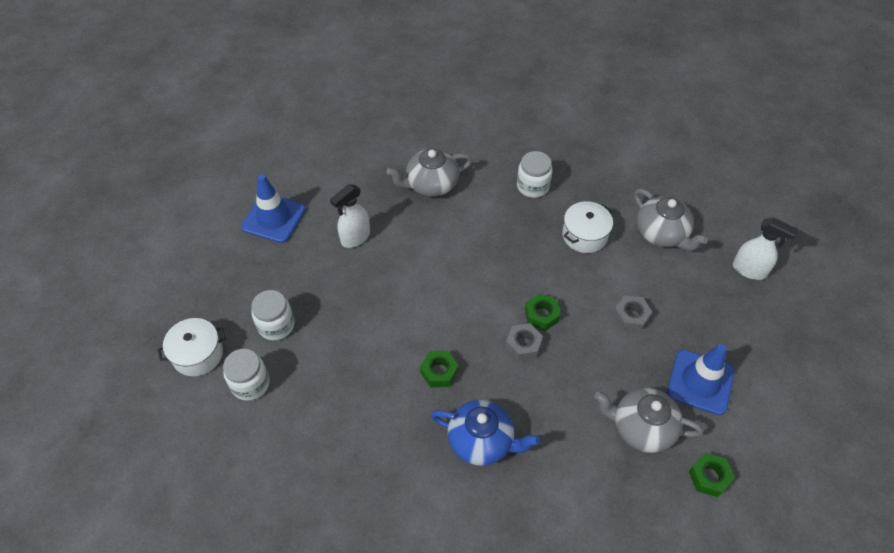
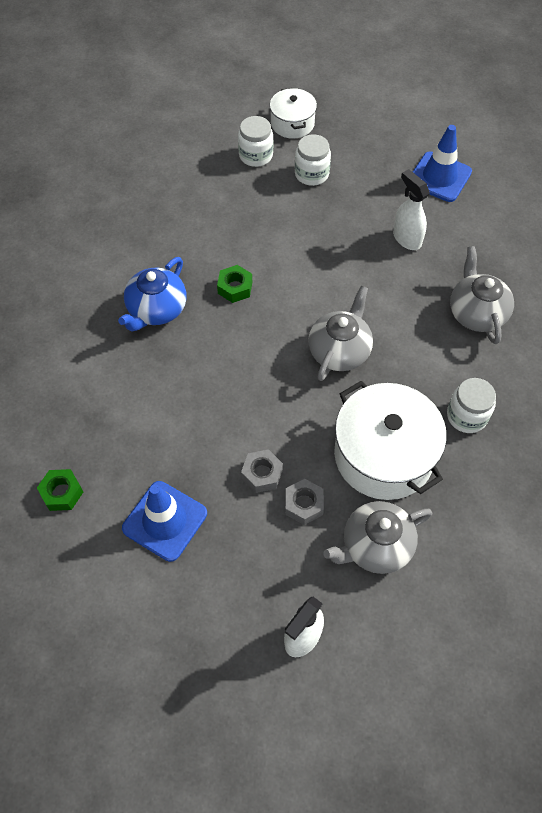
camera: 100 degrees right, 5 degrees up
(523, 345) = (248, 362): grey nut -> grey nut (304, 504)
(541, 315) = (281, 386): green nut -> none
(584, 235) = (383, 455): white pot -> white pot, size x1.78
(641, 427) = (130, 446): grey teapot -> grey teapot (339, 350)

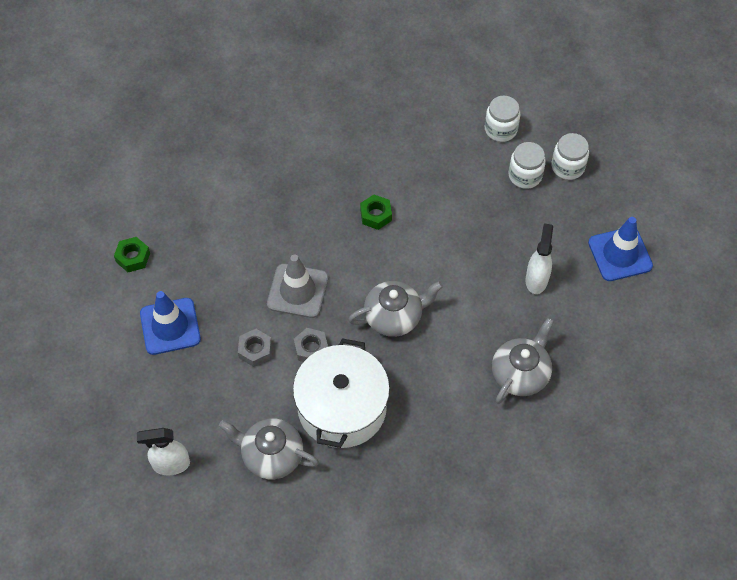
camera: 45 degrees right, 0 degrees up
(156, 310) = (309, 188): blue teapot -> none
(241, 396) = (297, 291): none -> grey traffic cone
(292, 123) = (557, 125): white pot -> none
(304, 504) = (258, 391): grey nut -> grey nut (311, 349)
(466, 416) = (426, 433): white jar -> white jar (567, 167)

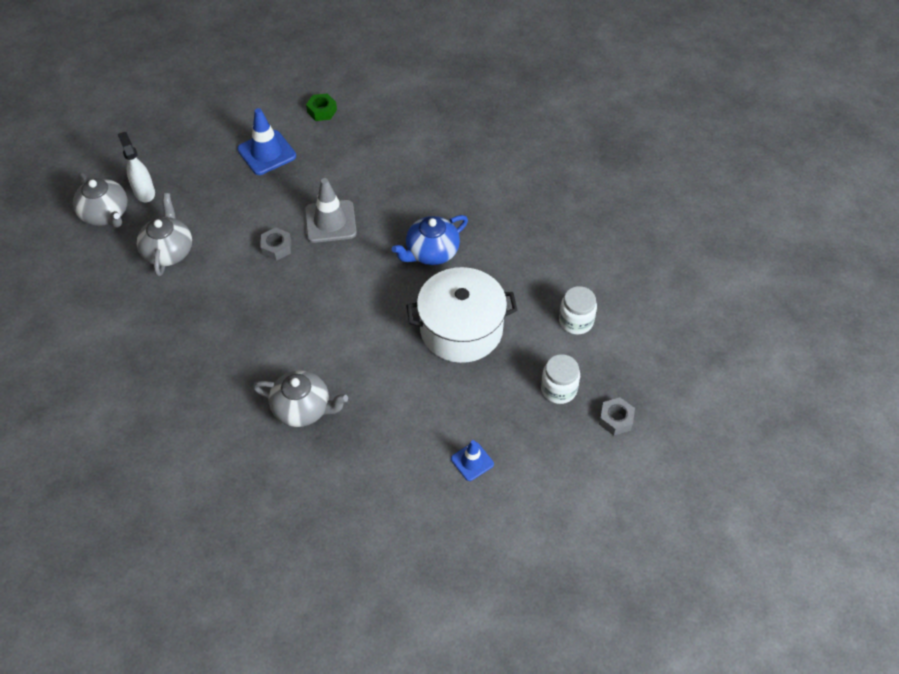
camera: 70 degrees right, 5 degrees down
(255, 350) = (262, 211): grey nut -> grey nut (616, 419)
(342, 407) = (226, 284): white pot -> white pot (461, 329)
(376, 215) = (431, 252): green nut -> blue teapot
(394, 316) = (329, 296): grey teapot -> grey teapot (106, 214)
(525, 175) = (530, 355): white jar -> none
(536, 279) = (412, 395): white spray bottle -> none
(620, 254) = (472, 461): blue traffic cone -> blue traffic cone, size x0.58

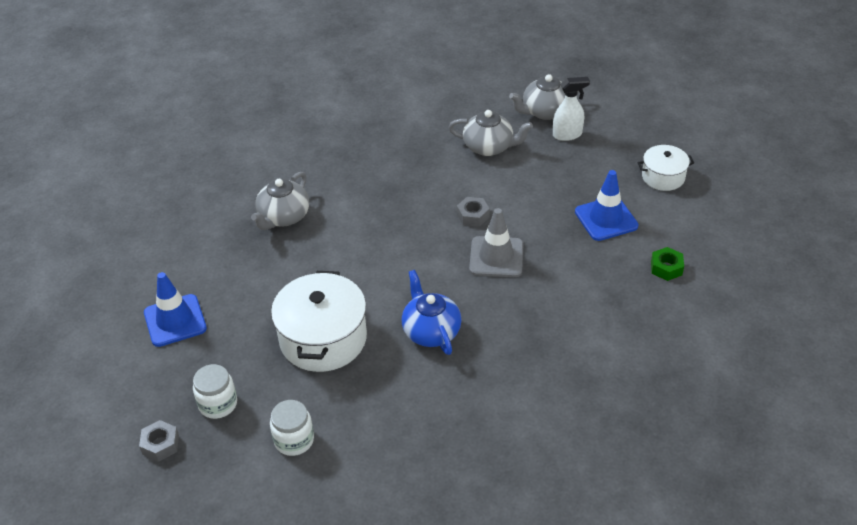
camera: 105 degrees right, 10 degrees down
(203, 120) = (663, 177): none -> white pot
(472, 461) = (175, 320): blue traffic cone -> blue traffic cone, size x1.71

